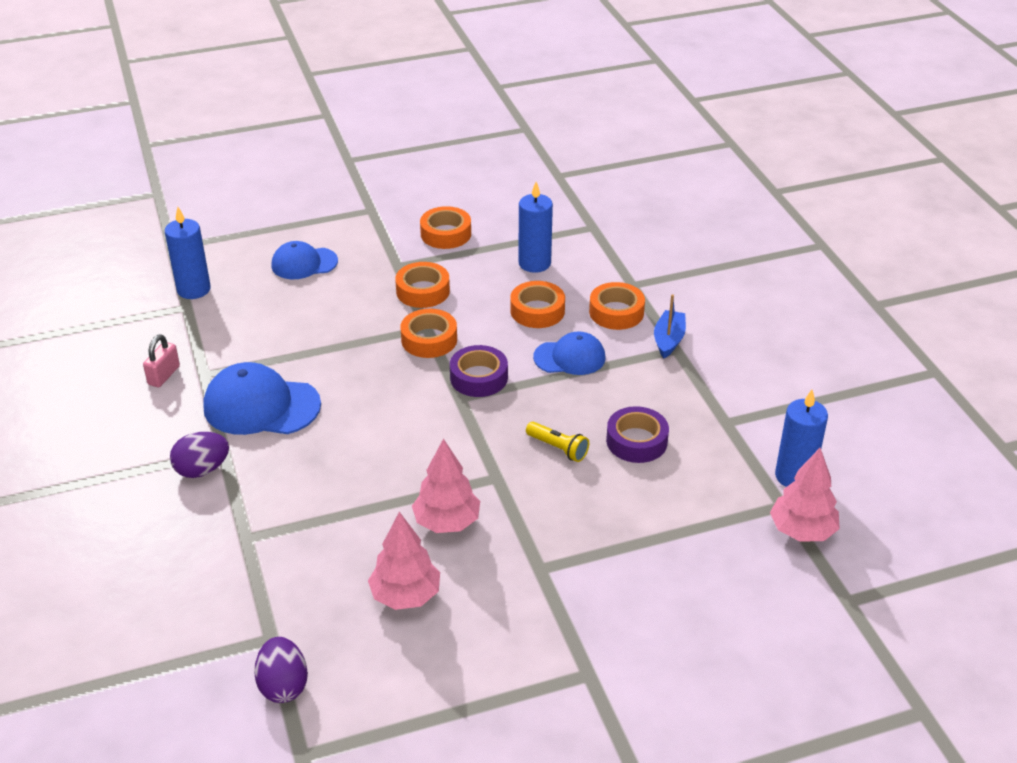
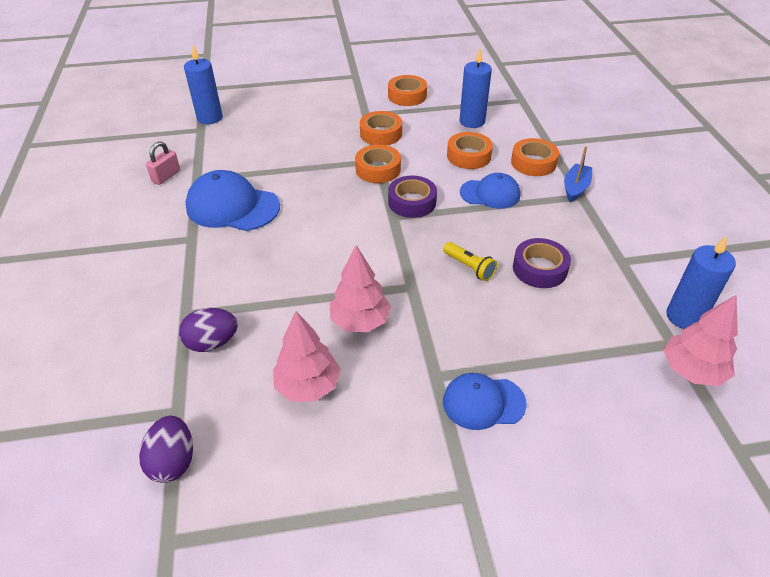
camera: 10 degrees right, 5 degrees up
(202, 470) = (170, 252): purple egg -> purple egg (212, 343)
(304, 263) = (296, 107): blue cap -> blue cap (483, 402)

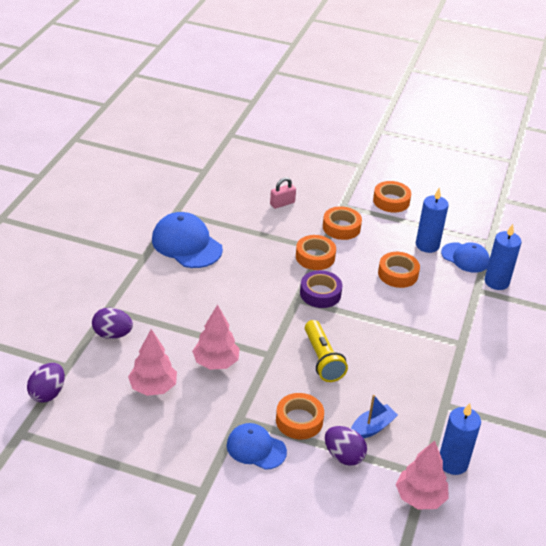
camera: 25 degrees right, 5 degrees down
(166, 176) = (155, 202): pink padlock -> pink padlock (282, 203)
(210, 118) = (217, 163): blue candle -> blue candle (496, 282)
(469, 267) = (322, 359): yellow flashlight -> yellow flashlight, size x1.55
(490, 194) = (387, 312): blue cap -> blue cap (465, 258)
(533, 163) = (447, 301): orange tape -> orange tape (299, 420)
(539, 268) = (374, 383): purple tape -> none
(575, 188) = (463, 335): blue boat -> blue boat (372, 428)
(580, 363) = (343, 456): none -> purple egg

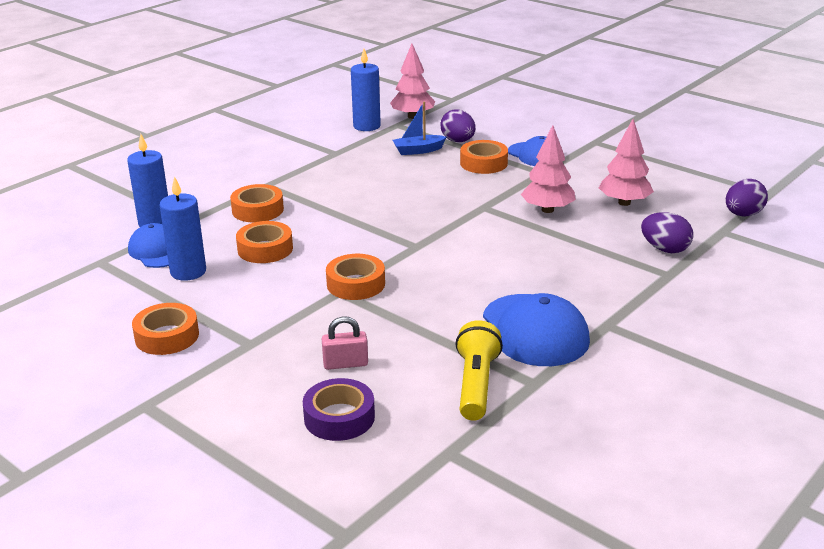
camera: 155 degrees left, 10 degrees down
(320, 293) = (383, 246): purple tape -> purple tape (339, 417)
(322, 359) = (428, 195): yellow flashlight -> yellow flashlight (476, 384)
(341, 227) = (284, 313): orange tape -> orange tape (257, 210)

